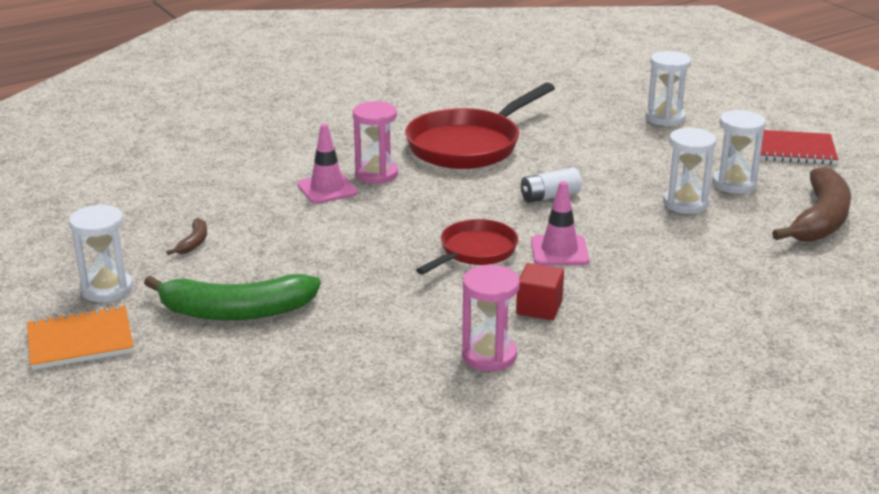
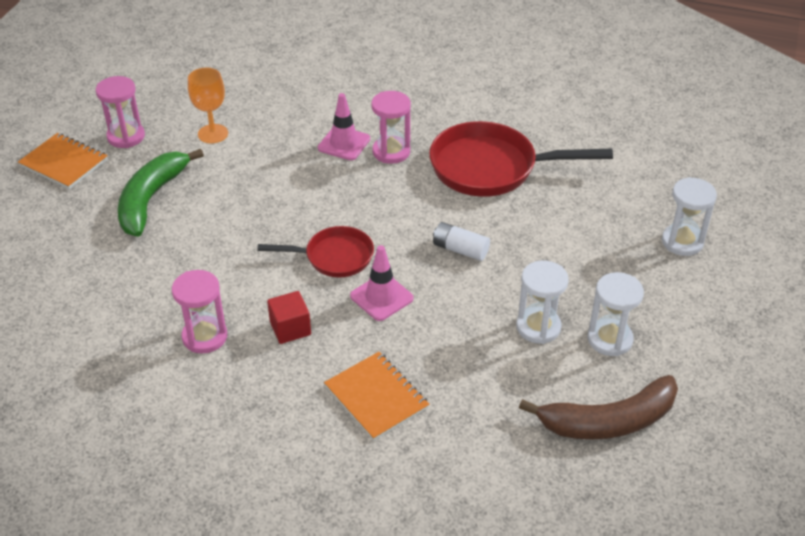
camera: 50 degrees right, 15 degrees up
(107, 289) = (126, 137): white hourglass -> pink hourglass
(194, 242) = (213, 134): brown banana -> orange goblet
(236, 311) = (151, 199): green banana -> green banana turned 60 degrees clockwise
(680, 301) = (376, 397): none -> orange notebook
(795, 150) = (727, 348): red notebook -> none

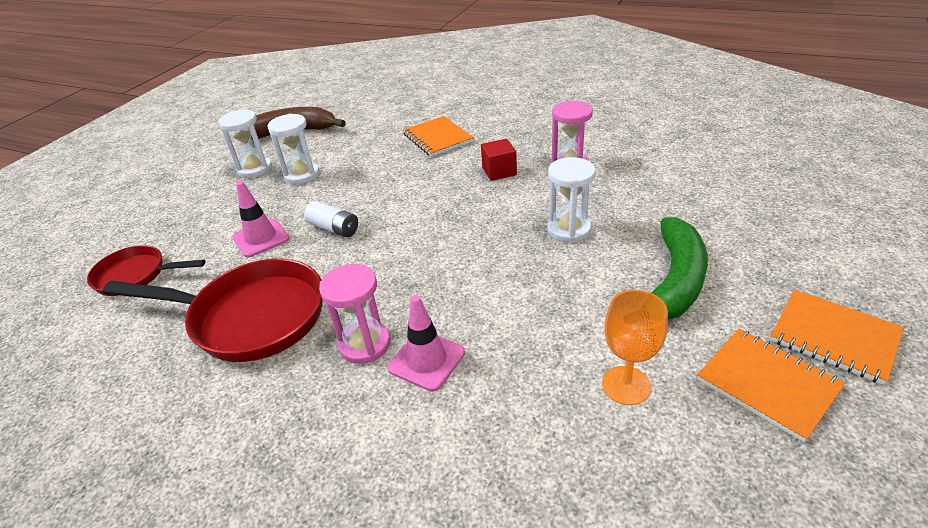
camera: 170 degrees left, 5 degrees down
(126, 137) = (767, 384): pink hourglass -> orange notebook
(334, 257) = (457, 222): red pan -> red pan (136, 276)
(381, 297) = (419, 192): pink traffic cone -> pink traffic cone (261, 238)
(682, 242) = (127, 235): white hourglass -> white hourglass (569, 229)

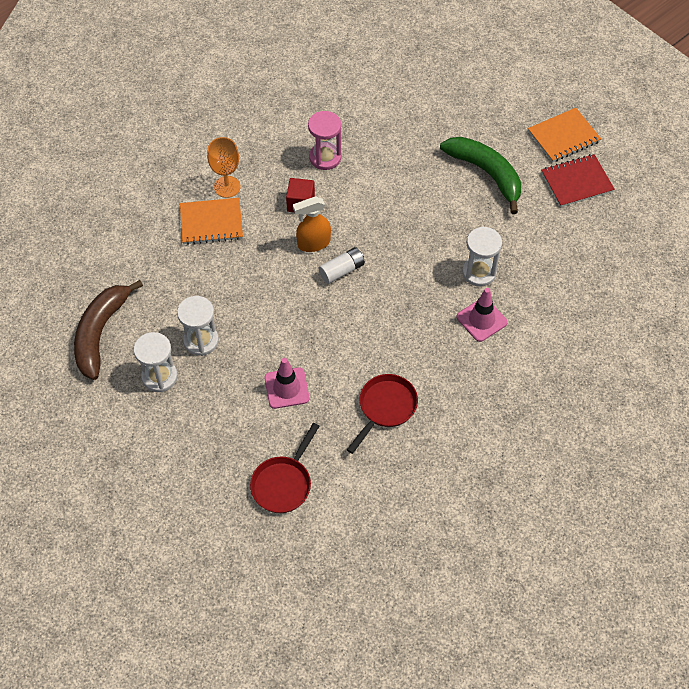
camera: 70 degrees left, 20 degrees up
(251, 317) = (385, 408): red pan -> red pan, size x0.59
(334, 228) = (306, 335): white battery -> white battery (342, 270)
(365, 344) = (450, 347): pink hourglass -> none
(455, 194) = (313, 243): none -> orange spray bottle
(569, 229) = (404, 197): white hourglass -> white hourglass (479, 272)
(626, 385) = (548, 237): orange goblet -> orange goblet (227, 187)
(767, 384) = (576, 182): orange notebook -> red notebook

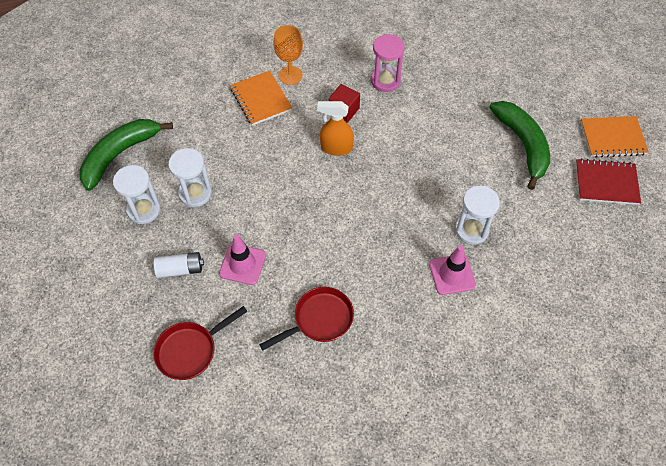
camera: 25 degrees right, 0 degrees up
(100, 333) = (119, 155): brown banana -> green banana
(211, 222) = (261, 99): orange notebook -> orange notebook turned 45 degrees clockwise
(342, 270) = (348, 180): white battery -> white battery (180, 269)

